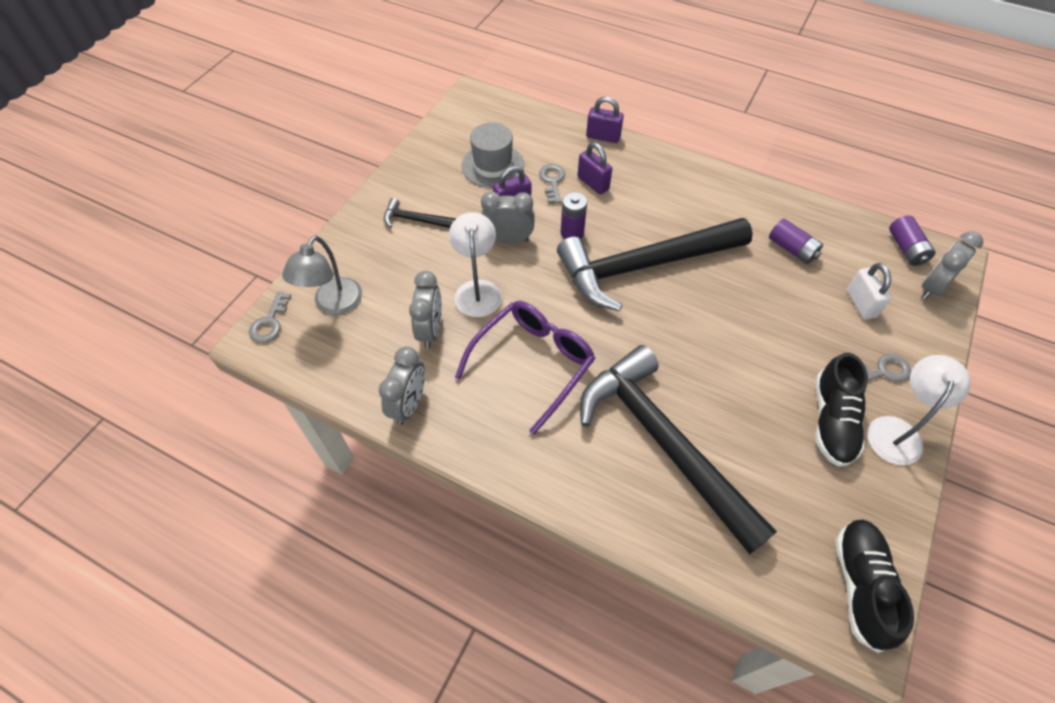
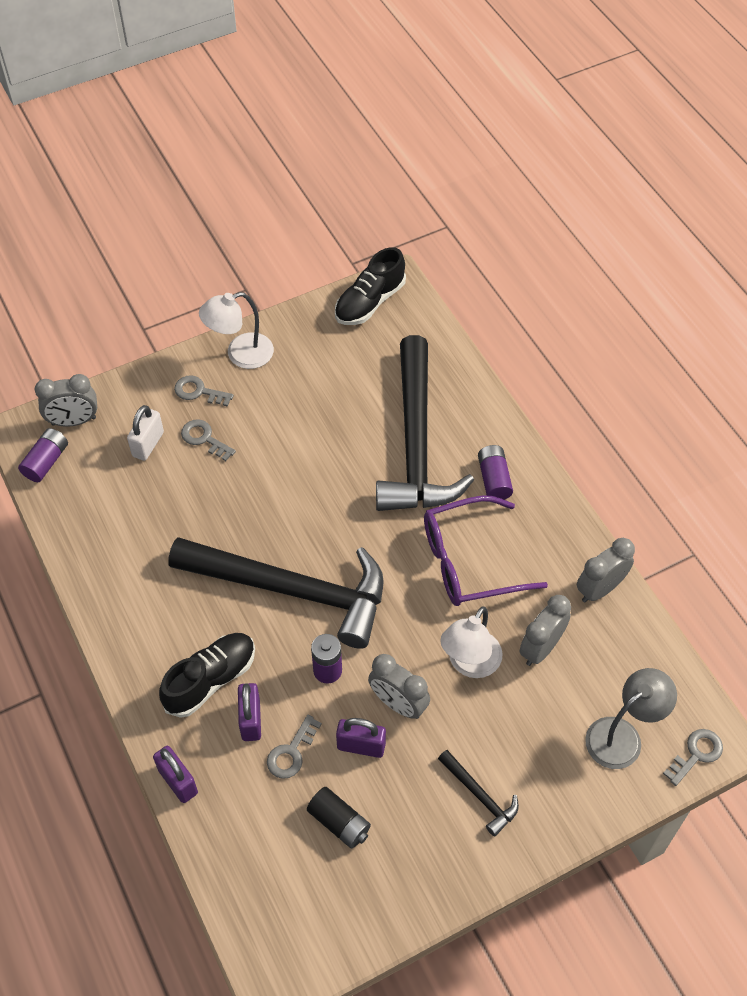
camera: 145 degrees left, 0 degrees up
(493, 165) = (339, 822): grey hat -> black battery
(792, 249) = (142, 522): purple battery -> purple battery (494, 479)
(829, 334) = (204, 439): none -> grey key
(832, 421) = (278, 385): black shoe -> black shoe (210, 680)

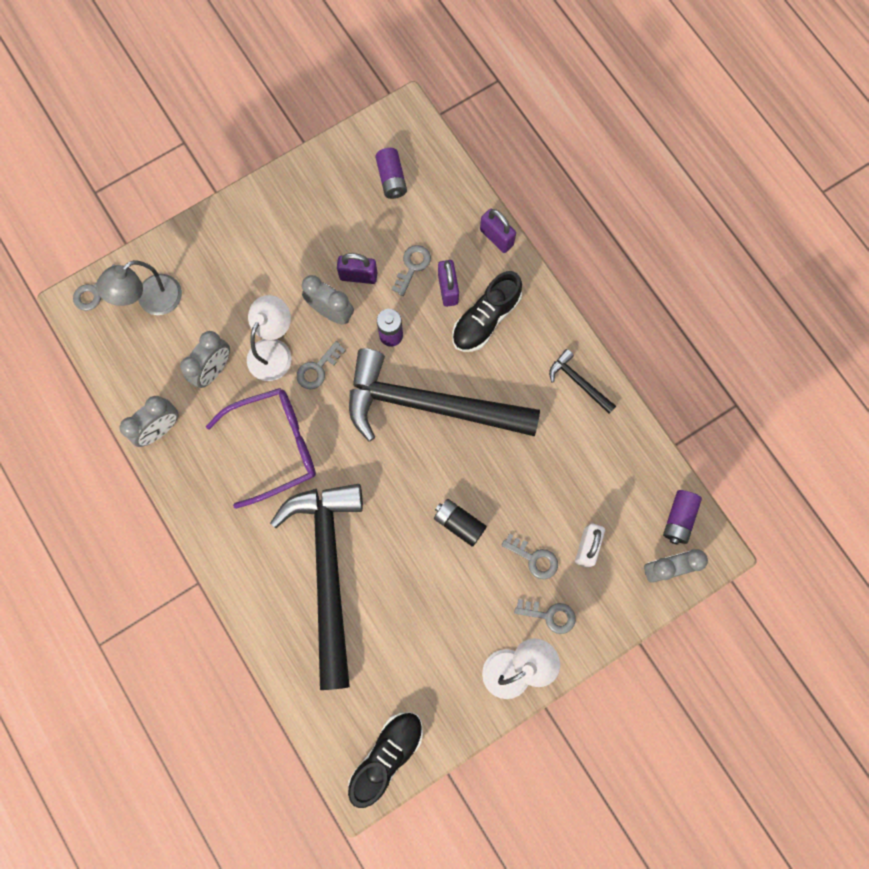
camera: 175 degrees right, 20 degrees up
(339, 822) = (370, 218): black battery -> black battery (459, 523)
(417, 639) = (318, 369): none -> grey key
(480, 796) = (265, 246): black hammer -> black hammer (578, 382)
(494, 479) = (253, 536): purple battery -> purple battery (391, 179)

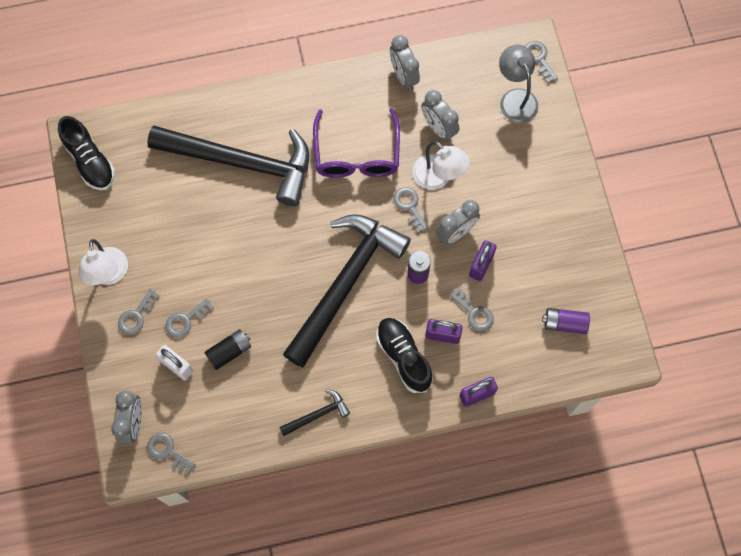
camera: 110 degrees right, 5 degrees down
(459, 523) = (238, 272): black battery -> black battery (229, 351)
(679, 518) = (168, 451): purple battery -> grey key

